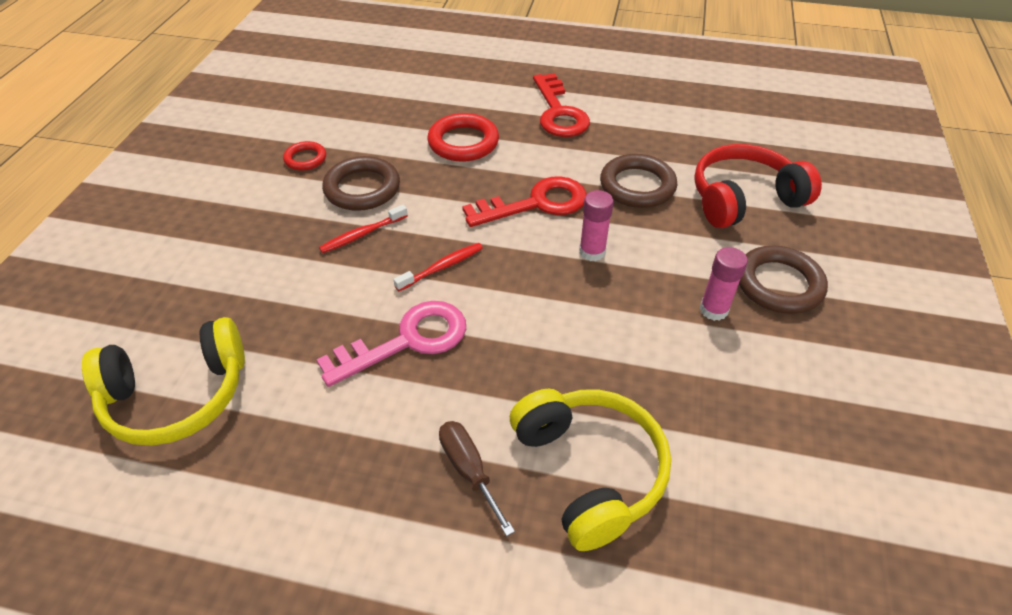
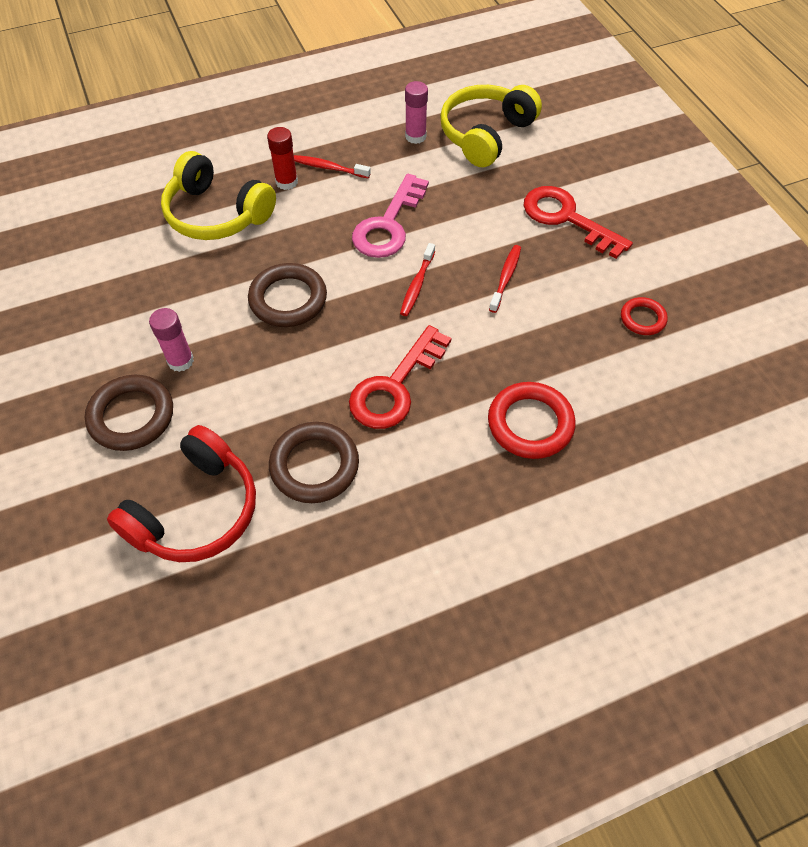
camera: 145 degrees right, 10 degrees up
(362, 188) = (557, 317): brown ring -> brown ring (288, 299)
(399, 461) = (329, 168): none -> red toothbrush
(469, 470) = (286, 182): brown screwdriver -> red glue stick
(559, 112) = (475, 536): red key -> red key (566, 218)
(592, 252) = (310, 362): pink glue stick -> pink glue stick (415, 136)

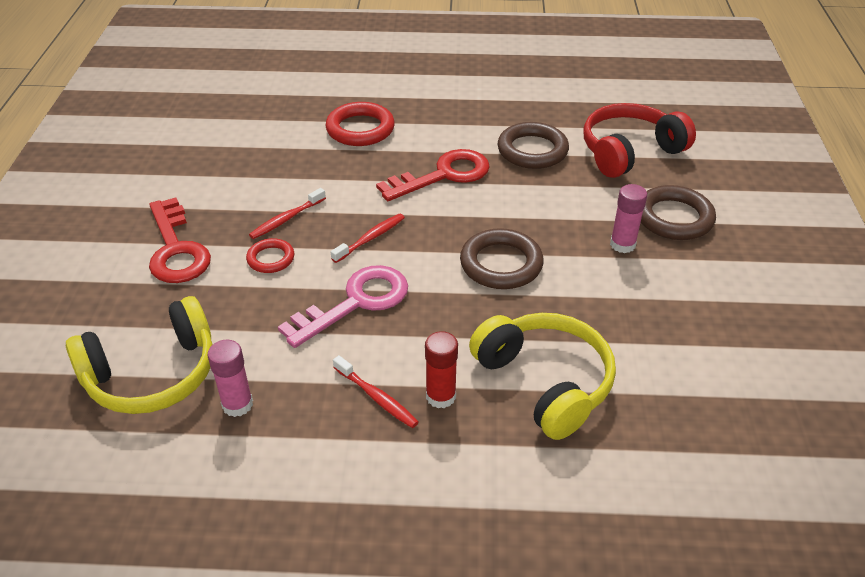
camera: 155 degrees left, 15 degrees down
(642, 319) = (209, 159): red ring -> red ring (271, 259)

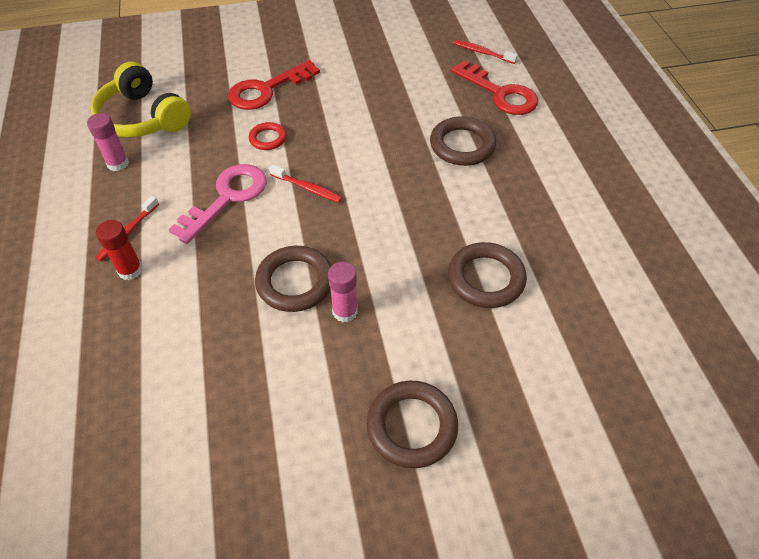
camera: 75 degrees right, 10 degrees up
(286, 219) = (318, 134): red toothbrush -> red toothbrush (482, 52)
(356, 302) = (227, 198): pink key -> pink key turned 90 degrees counterclockwise
(360, 129) = (462, 145): red ring -> brown ring
(443, 175) = (414, 217): red key -> red key (500, 93)
(545, 382) = (149, 337): yellow headphones -> none
(622, 244) = (350, 379): pink glue stick -> pink glue stick (345, 311)
(629, 152) = (525, 370): red headphones -> none

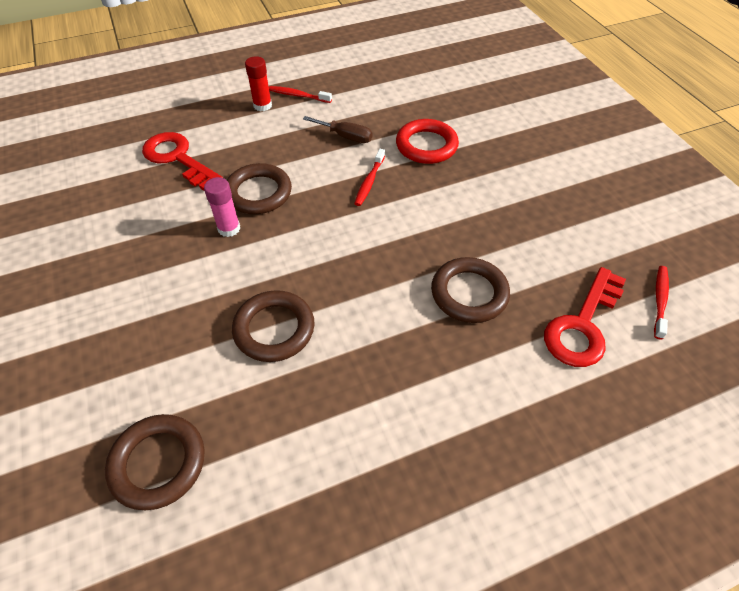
camera: 80 degrees right, 0 degrees up
(118, 163) = (369, 73): pink glue stick -> none
(143, 118) = (426, 72): yellow headphones -> none
(227, 198) = (346, 137): pink key -> brown screwdriver
(267, 90) = (495, 132): red key -> red key (178, 158)
(268, 139) = (426, 145): red ring -> red ring, size x1.73
(412, 426) = (113, 287): brown ring -> brown ring (158, 463)

